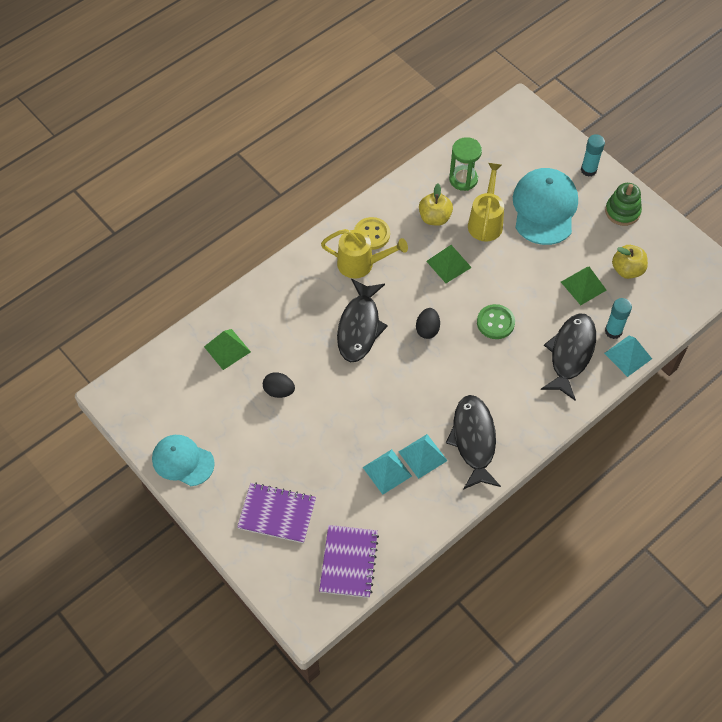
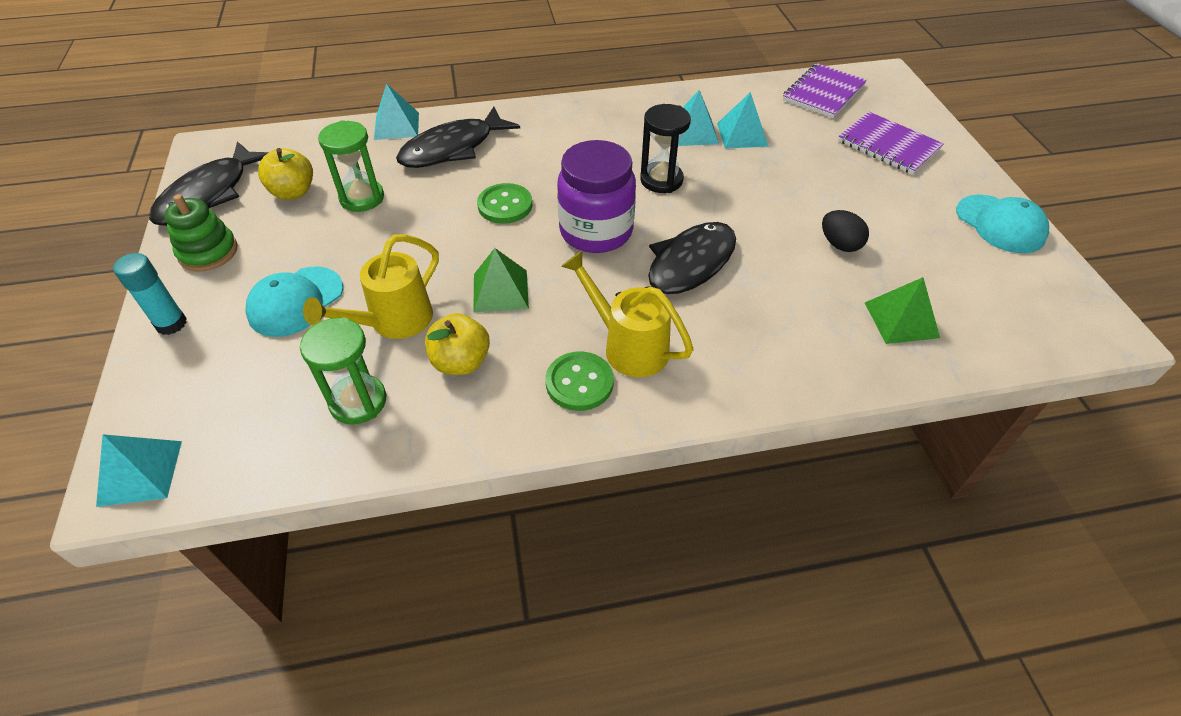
camera: 150 degrees left, 10 degrees down
(372, 234) = (579, 383): yellow button -> green button
(416, 393) = (661, 180): none -> black hourglass
(427, 329) = (596, 231): black egg -> purple jar
(473, 440) = (628, 124): black fish -> black fish (209, 194)
(519, 114) = (140, 472): none -> turquoise pyramid
(544, 208) = (295, 301): turquoise cap -> turquoise cap, size x0.65
(583, 286) = (362, 198): green pyramid -> green hourglass
(613, 331) = (384, 148): turquoise glue stick -> none

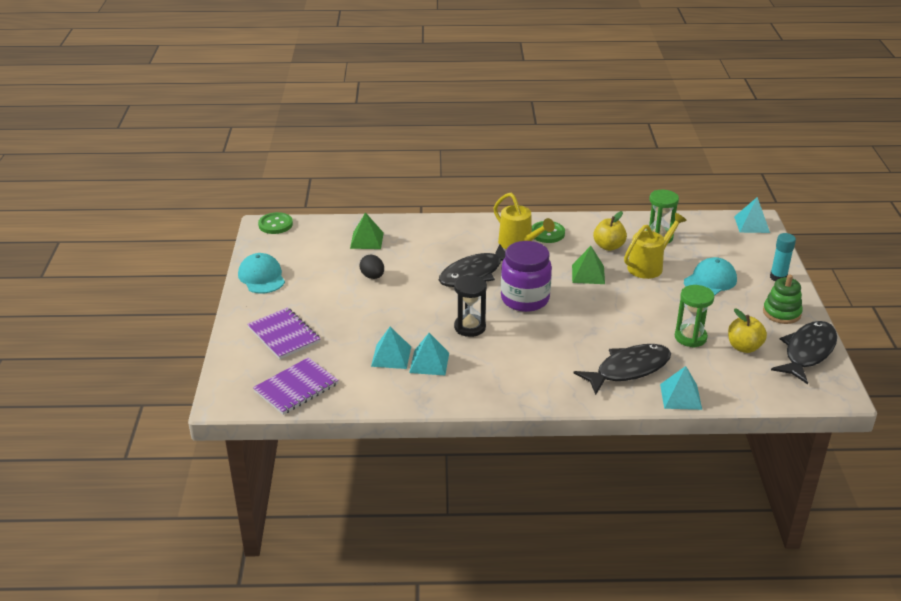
camera: 170 degrees left, 15 degrees down
(505, 205) = (585, 321): green button -> green button (275, 224)

